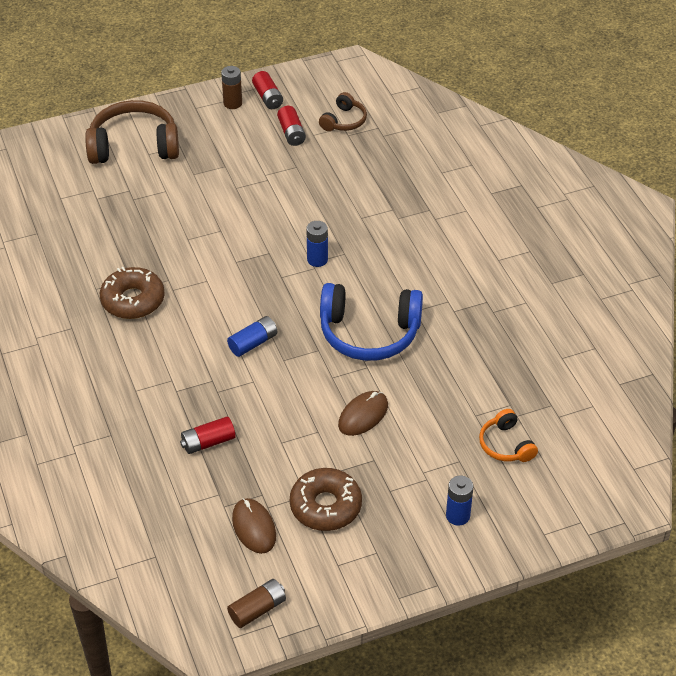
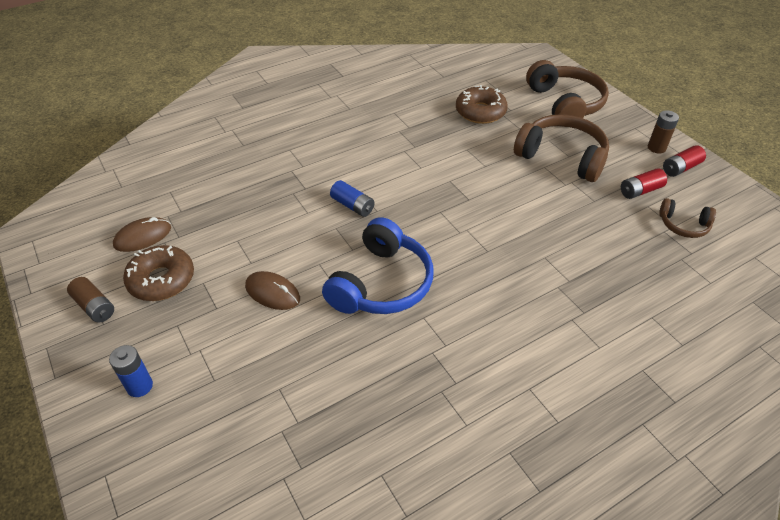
camera: 80 degrees right, 0 degrees up
(133, 300) = (386, 132): brown donut -> brown donut (480, 112)
(208, 442) = (236, 196): red battery -> none
(224, 171) = (562, 157): none -> brown headphones
(257, 609) = (56, 251): brown battery -> brown battery (94, 306)
(317, 259) = (471, 232): blue battery -> none
(369, 333) = (382, 283): blue headphones -> blue headphones turned 150 degrees counterclockwise
(505, 445) = (236, 423): orange headphones -> none

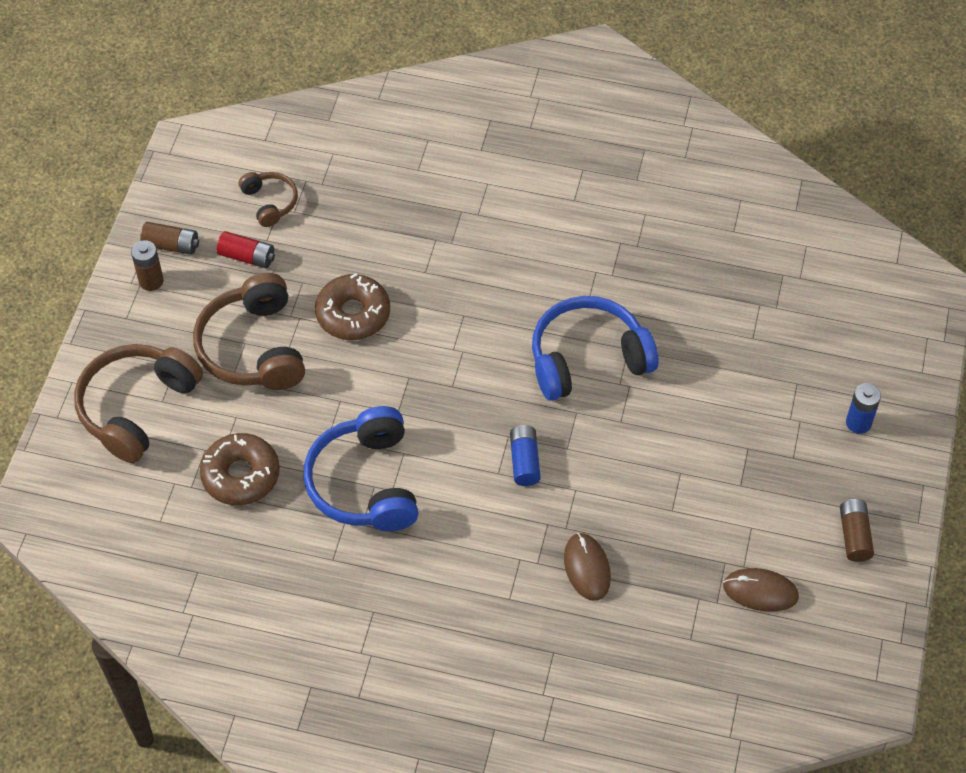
camera: 135 degrees left, 10 degrees up
(161, 280) = (776, 518): brown donut -> brown donut (353, 314)
(272, 292) = (688, 424): brown mouse -> brown mouse (587, 568)
(421, 144) = (364, 483): none -> blue headphones
(680, 168) = (171, 245): red battery -> brown battery

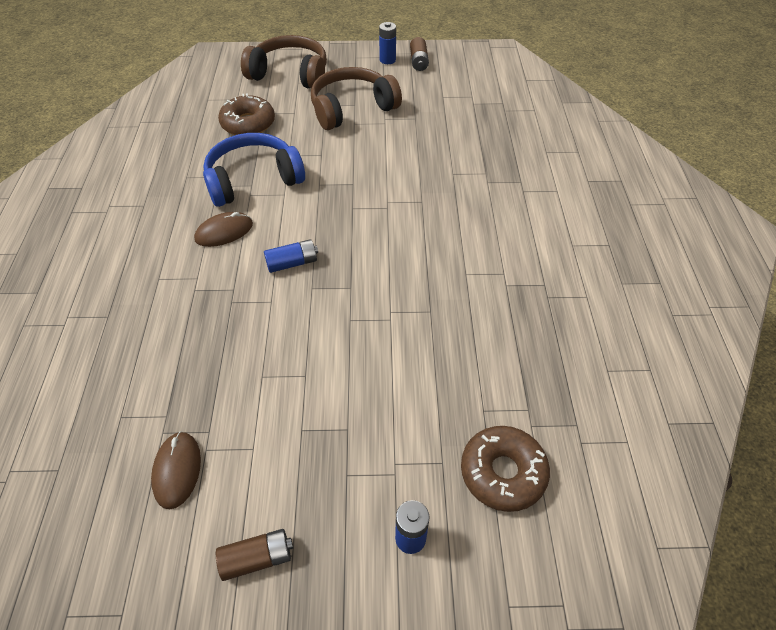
camera: 75 degrees right, 5 degrees down
(151, 281) = (387, 60): brown battery -> blue battery
(247, 257) = (424, 91): red battery -> none
(270, 202) = (475, 92): brown headphones -> none
(353, 314) = (398, 146): brown donut -> brown donut (503, 472)
(587, 358) = (409, 284): blue headphones -> none
(587, 568) = (192, 323): brown mouse -> brown mouse (224, 232)

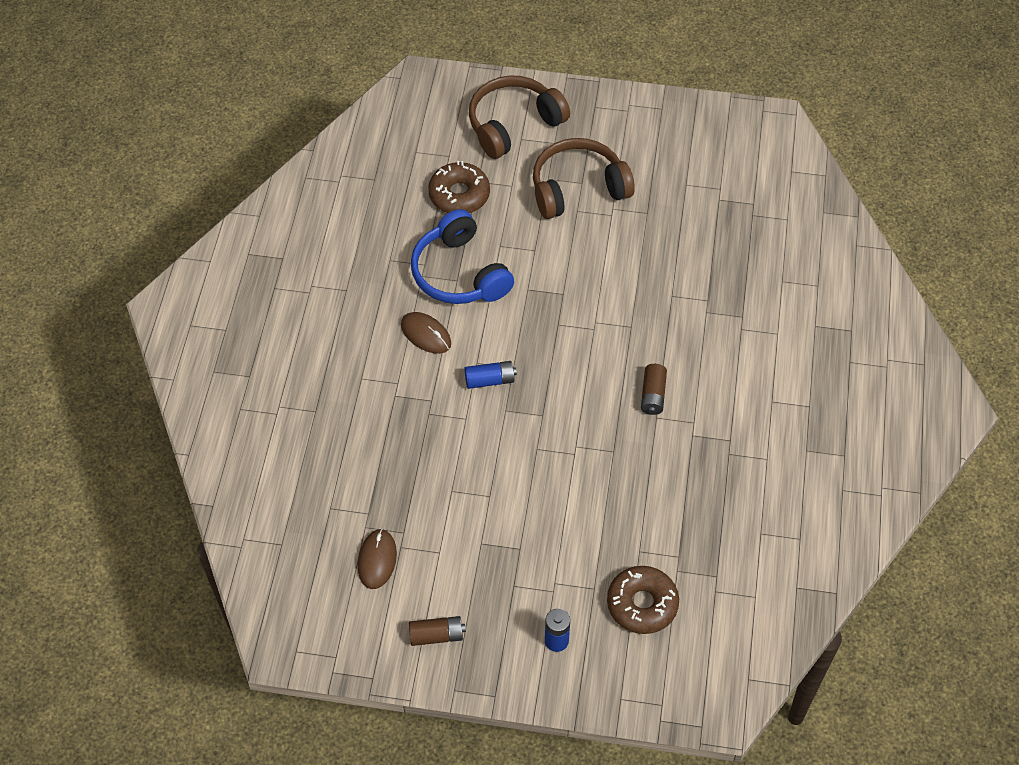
camera: 10 degrees right, 5 degrees up
(224, 232) = (426, 334): brown mouse -> brown mouse turned 60 degrees clockwise
(253, 180) = (459, 273): blue headphones -> blue headphones turned 105 degrees counterclockwise
(290, 74) = (513, 124): brown headphones -> brown headphones turned 60 degrees counterclockwise
(387, 60) = (632, 116): blue battery -> none
(418, 61) = (669, 124): brown battery -> brown battery (653, 395)

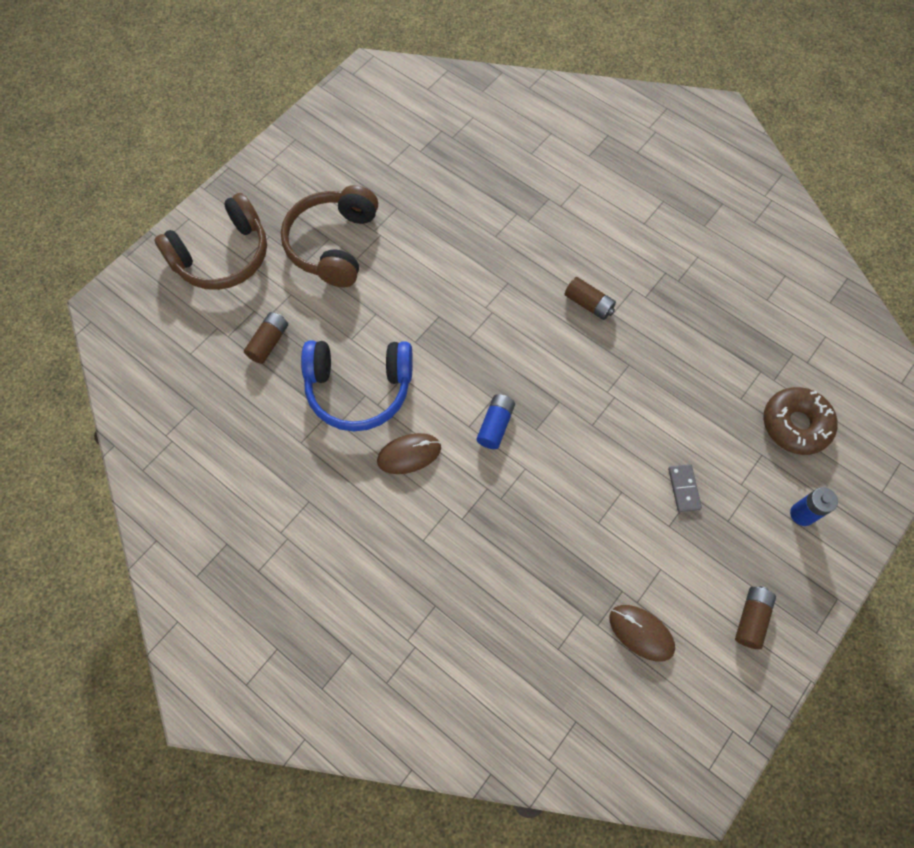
camera: 60 degrees left, 10 degrees up
(459, 195) = (269, 342): brown donut -> brown battery
(513, 124) = (223, 256): brown headphones -> brown headphones turned 120 degrees counterclockwise
(522, 540) = (684, 489): none -> grey domino

